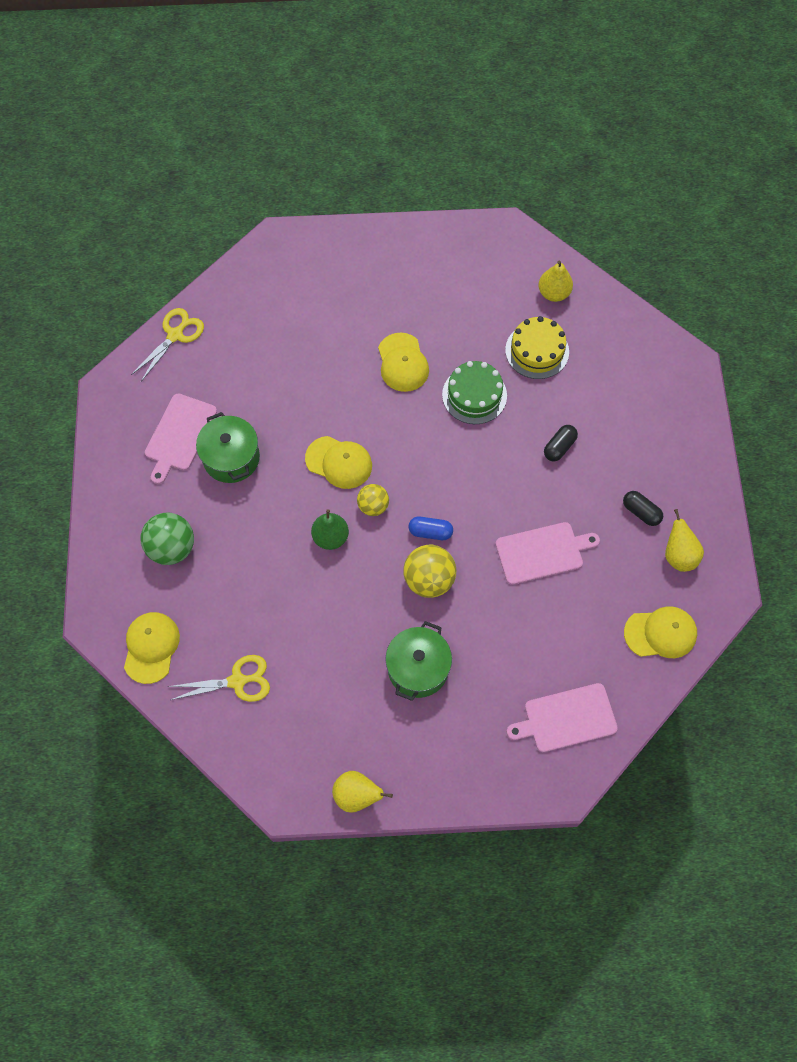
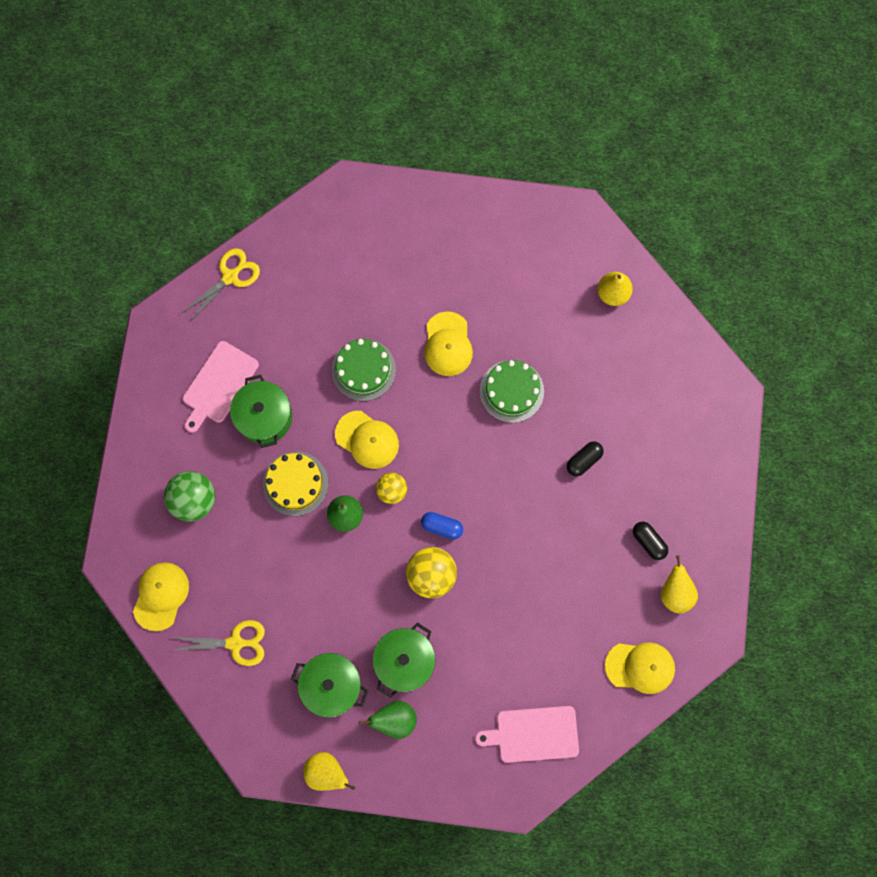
camera: 10 degrees right, 10 degrees up
(323, 399) = (363, 370): none -> green cake
(346, 706) = (332, 685): none -> green pot
(419, 729) = (394, 719): none -> green pear
(537, 351) = (583, 354): yellow cake -> yellow cake (295, 483)
(542, 552) = (545, 566): pink cutting board -> none

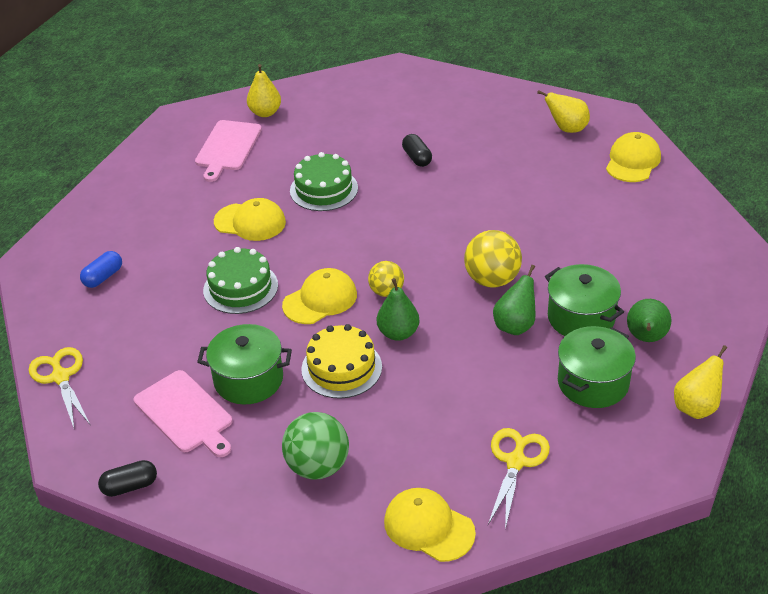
camera: 70 degrees left, 35 degrees down
(380, 608) = (515, 325): none -> green pear
(442, 526) = (442, 262): blue capsule -> blue capsule (103, 277)
(533, 734) = (684, 240): pink cutting board -> pink cutting board (227, 148)
(648, 541) = (513, 135): black capsule -> black capsule (130, 486)

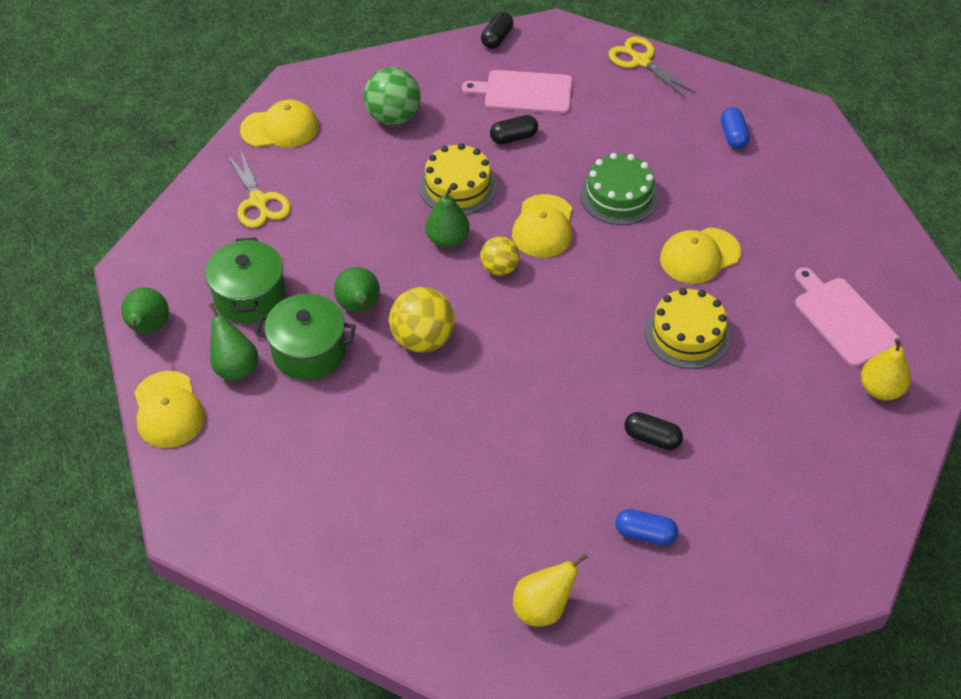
camera: 135 degrees right, 10 degrees up
(61, 377) = (641, 61): yellow scissors -> yellow scissors turned 150 degrees counterclockwise
(248, 379) = (513, 137): green pot -> black capsule
(324, 189) = (687, 334): green cake -> yellow cake
(476, 127) = (645, 534): none -> blue capsule
(632, 161) = (421, 604): yellow cap -> yellow cap (168, 410)
(696, 407) = (148, 328): yellow pear -> green pear

